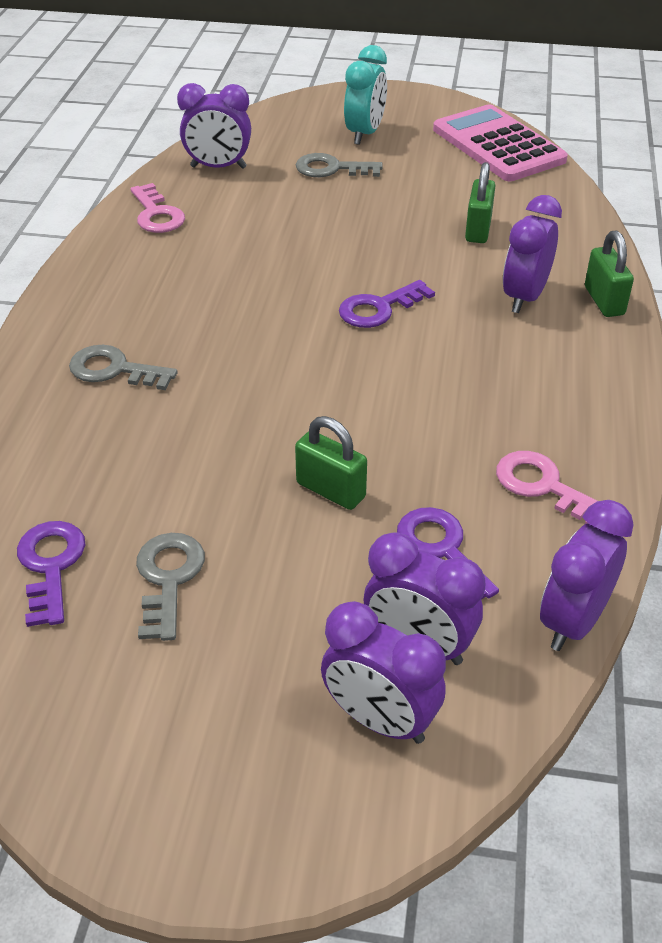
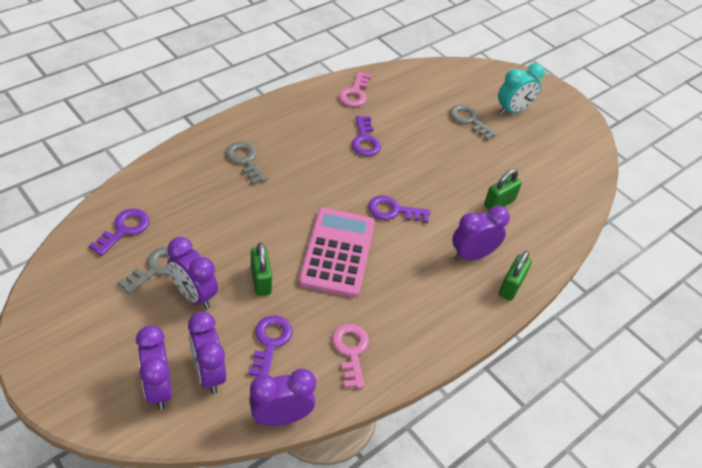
camera: 35 degrees right, 5 degrees up
(218, 167) = (414, 85): purple clock -> purple clock (194, 295)
(240, 256) = (365, 140): none -> purple key
(498, 145) = (578, 162): pink calculator -> pink calculator (338, 252)

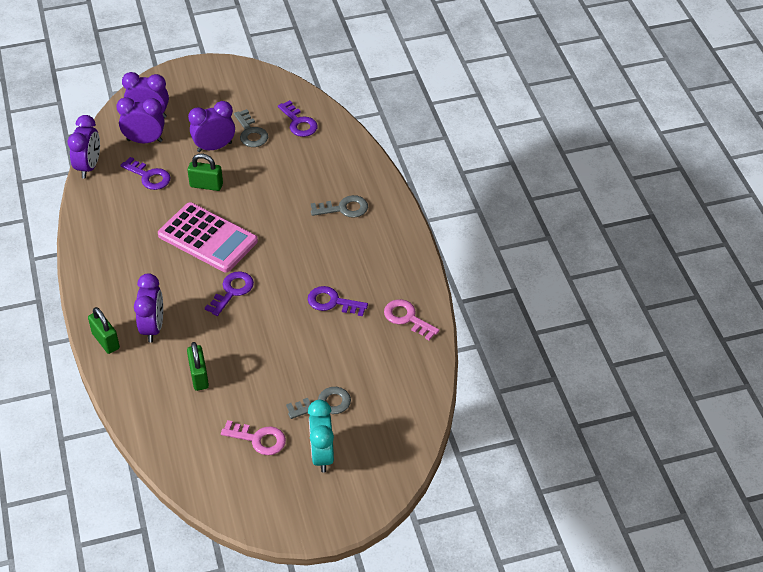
camera: 120 degrees right, 0 degrees up
(351, 351) = (113, 217): pink key -> pink key (259, 439)

